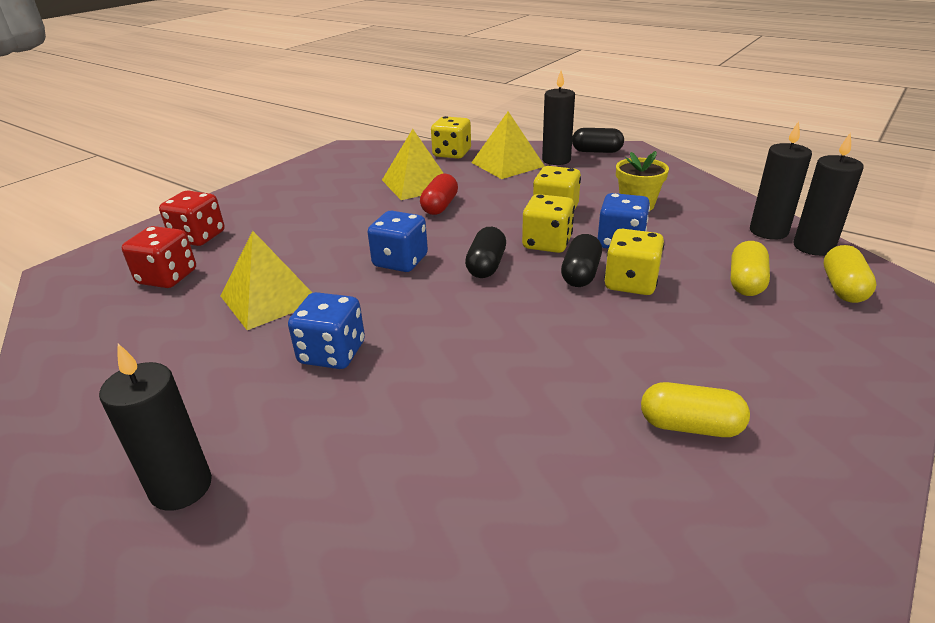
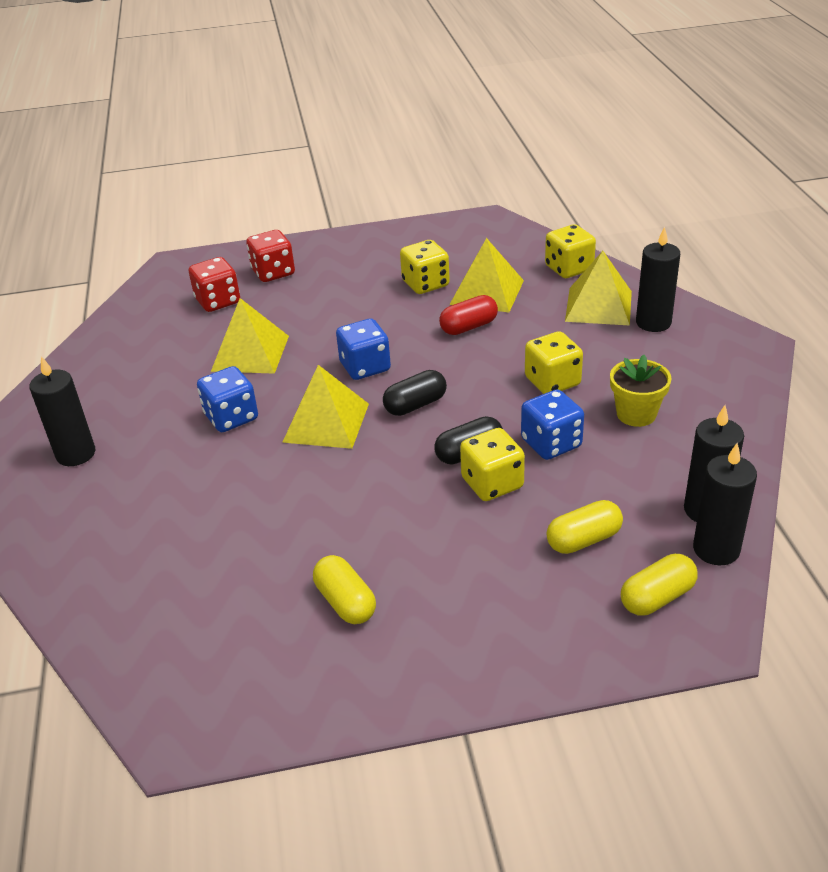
camera: 45 degrees right, 5 degrees up
(433, 311) = (326, 422): none -> yellow pyramid
(547, 243) = (491, 410): yellow dice -> yellow dice (425, 284)
(596, 151) = (714, 331): black capsule -> none

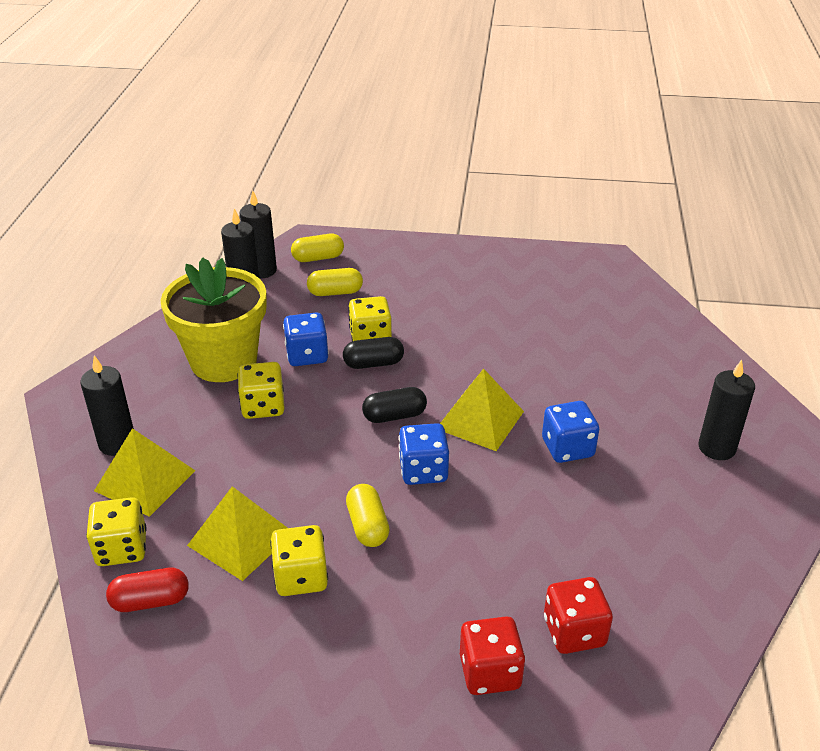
camera: 165 degrees left, 0 degrees up
(250, 353) = (540, 525): yellow pyramid -> none
(346, 602) = (502, 294): yellow capsule -> yellow capsule (367, 526)
(469, 327) = (294, 492): red capsule -> red capsule (150, 601)
(636, 414) = (224, 361): yellow flower pot -> yellow flower pot, size x1.98

